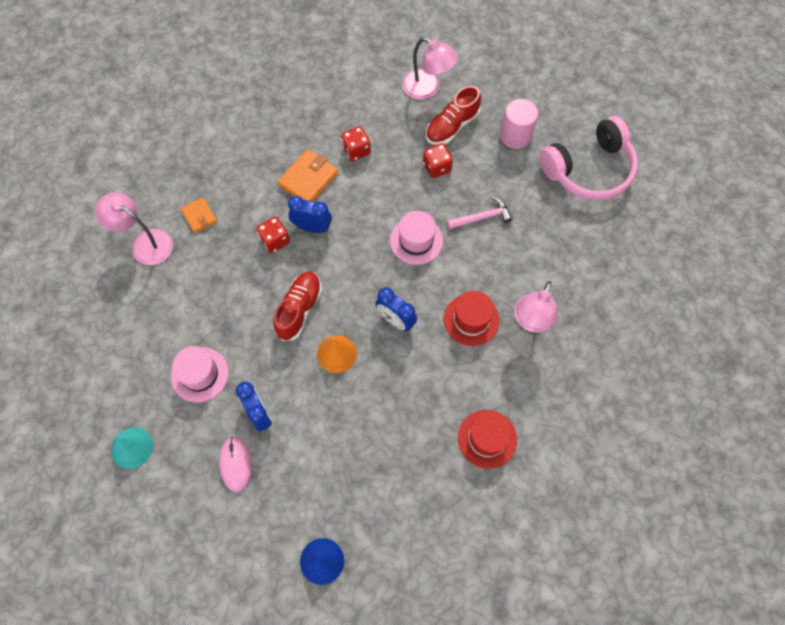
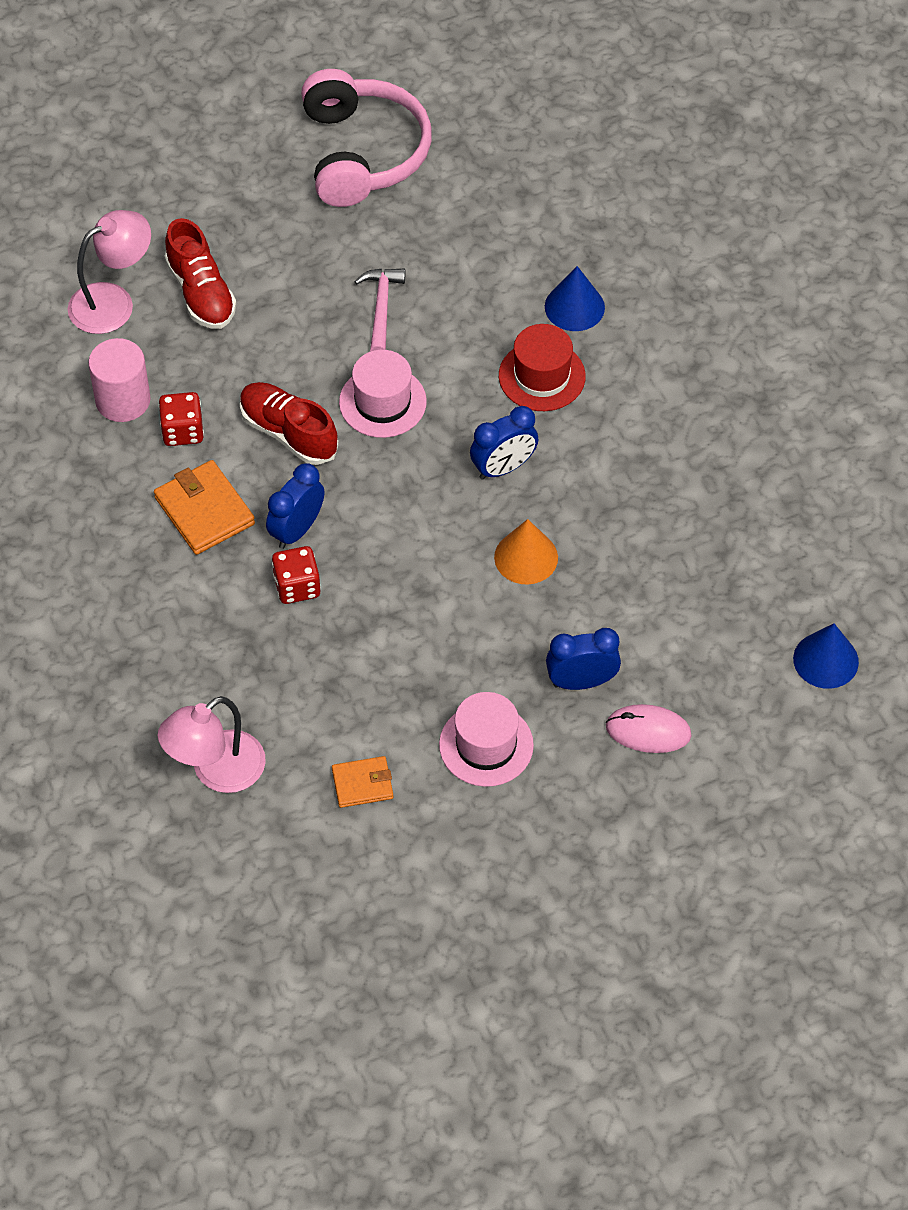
camera: 70 degrees left, 10 degrees down
(132, 447) = (569, 863): turquoise cone -> none
(199, 216) = (202, 681): orange wallet -> orange wallet (362, 784)
(299, 309) = (432, 585): red shoe -> red shoe (288, 433)
(437, 167) = (266, 336): red dice -> none
(487, 439) = (726, 416): red hat -> none
(515, 136) = (259, 219): pink cylinder -> pink cylinder (123, 400)
(531, 321) = (574, 307): pink lamp -> blue cone

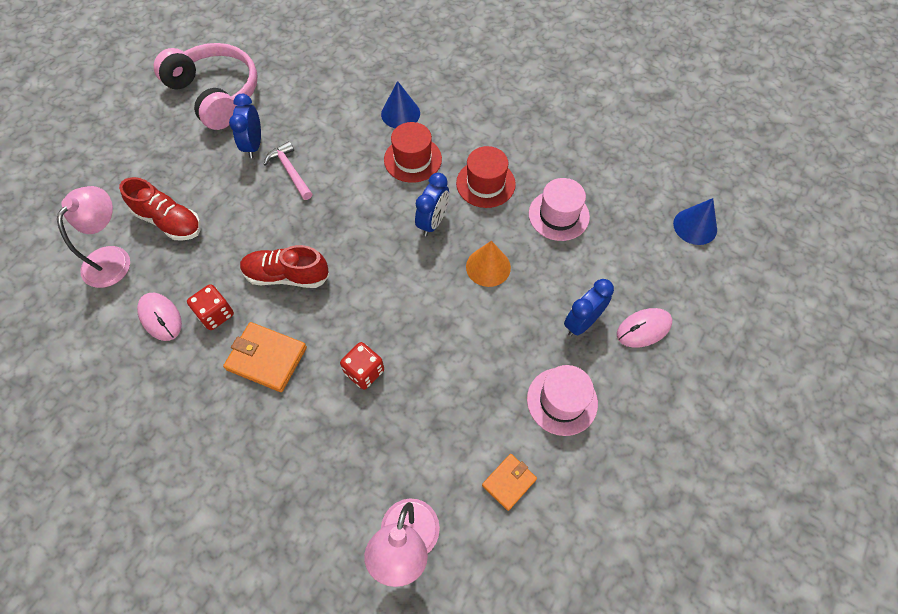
camera: 35 degrees left, 5 degrees up
(123, 400) = (160, 317): pink cylinder -> pink mouse
(297, 530) = (337, 334): blue clock -> blue clock (253, 145)
(382, 402) = (332, 224): pink hat -> pink hat (558, 215)
(607, 458) = (485, 183): none -> red hat

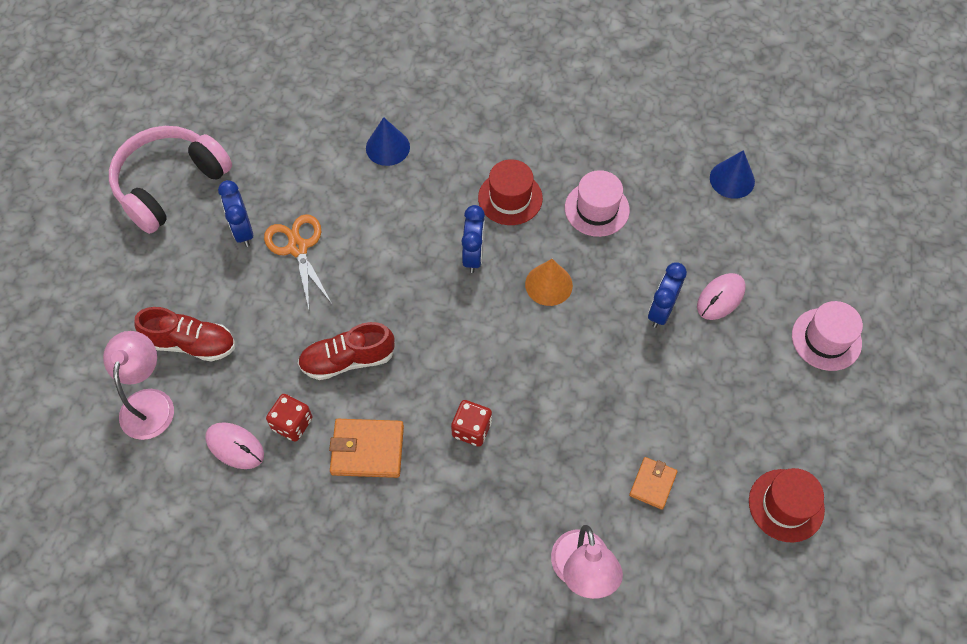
camera: 20 degrees left, 0 degrees up
(216, 94) = (170, 185): pink headphones -> pink headphones turned 75 degrees counterclockwise
(290, 171) = (298, 248): pink hammer -> orange scissors
(412, 159) = (423, 194): red hat -> red hat (786, 505)
(562, 401) = (671, 392): pink hat -> pink hat (826, 339)

